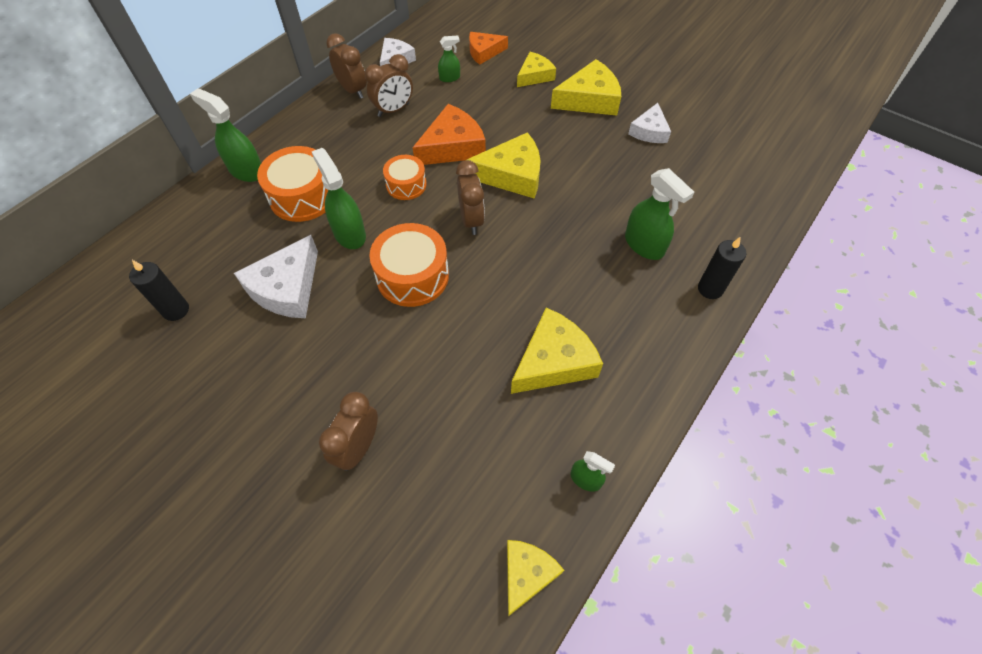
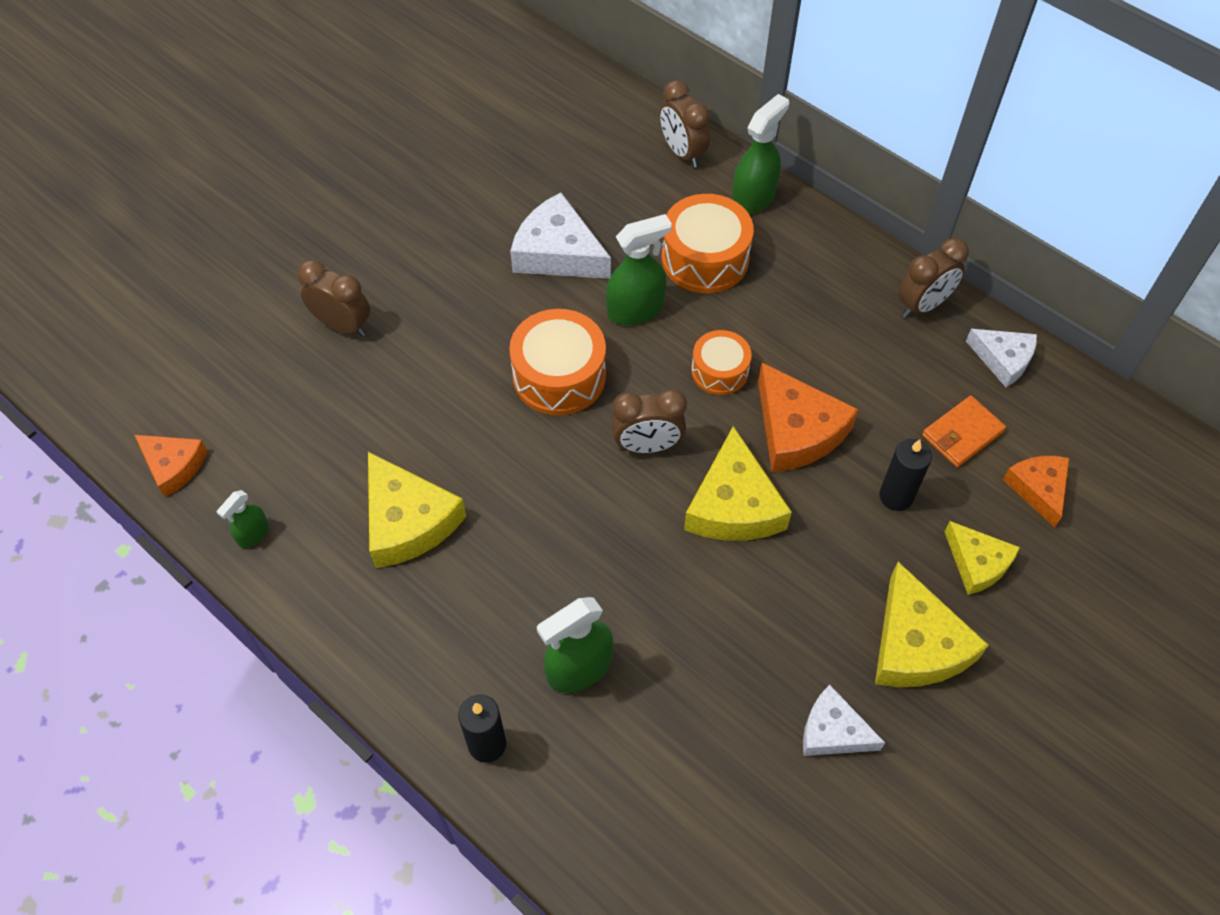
camera: 95 degrees right, 0 degrees up
(176, 310) = (541, 160): black candle -> black candle (896, 496)
(393, 110) = (878, 357): brown clock -> brown clock (682, 153)
(450, 78) = (962, 434): green spray bottle -> orange wallet
(527, 574) = (174, 466): yellow cheese -> orange cheese

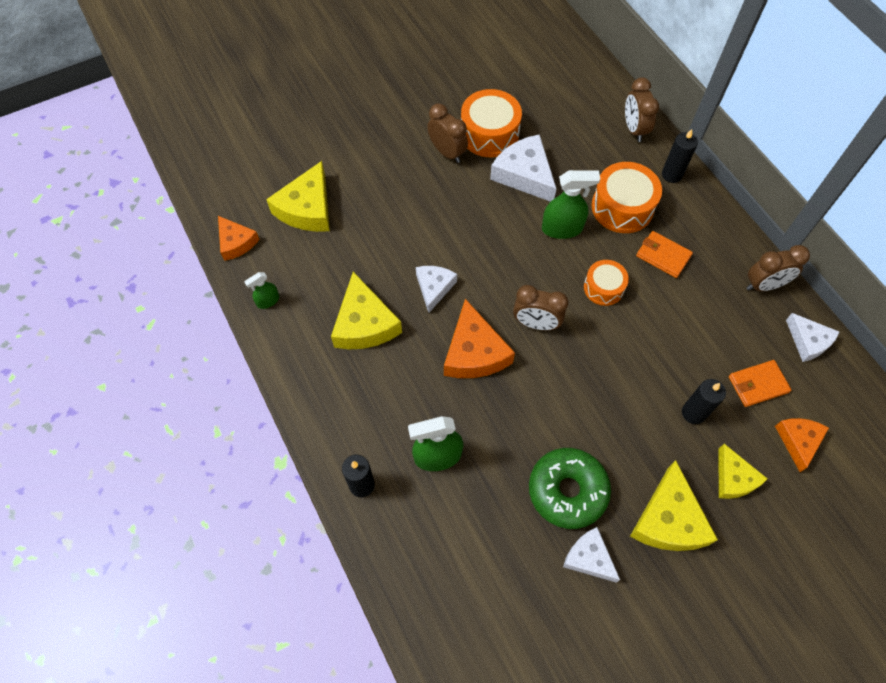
camera: 20 degrees right, 5 degrees up
(343, 325) = (369, 183): brown clock -> brown clock (447, 152)
(489, 441) = (434, 288): none -> white cheese
(559, 376) = (495, 258): orange drum -> orange drum (489, 134)
(734, 505) = (579, 382): yellow cheese -> yellow cheese (307, 208)
(753, 198) = (671, 175): green spray bottle -> black candle
(772, 653) = (567, 491): none -> green donut
(781, 306) = (663, 256): none -> orange wallet
(797, 430) = (641, 345): orange cheese -> orange cheese (474, 352)

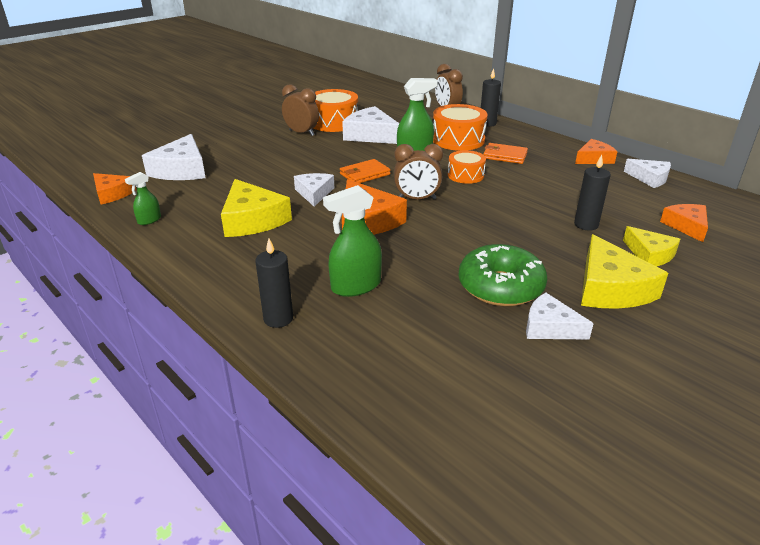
camera: 15 degrees left, 30 degrees down
(307, 208) = (181, 170): yellow cheese -> white cheese
(757, 384) = (628, 203): orange wallet -> orange wallet (364, 174)
(764, 285) = (593, 159): brown clock -> orange cheese

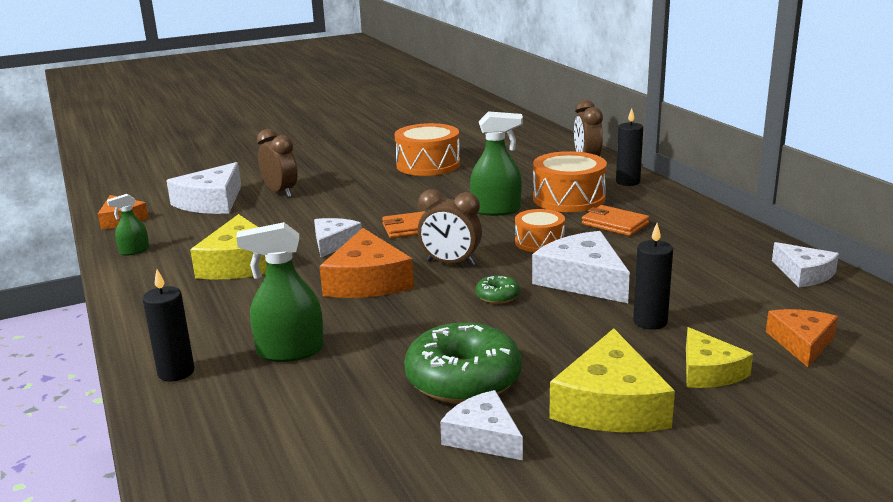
camera: 20 degrees right, 10 degrees down
(302, 133) = (379, 174): brown clock -> brown clock (280, 192)
(370, 135) = (460, 183): white cheese -> white cheese (582, 280)
(471, 220) = (497, 296): none -> green donut
(593, 159) = (741, 240): orange cheese -> none

